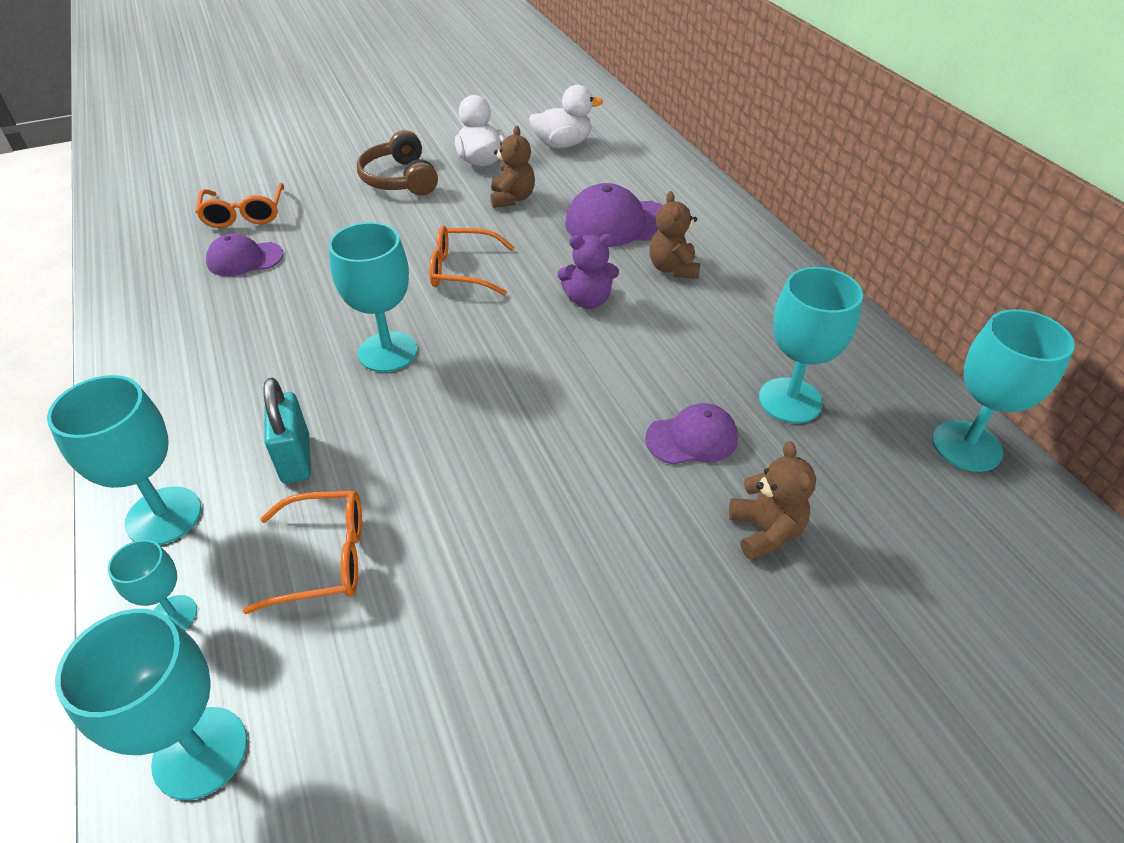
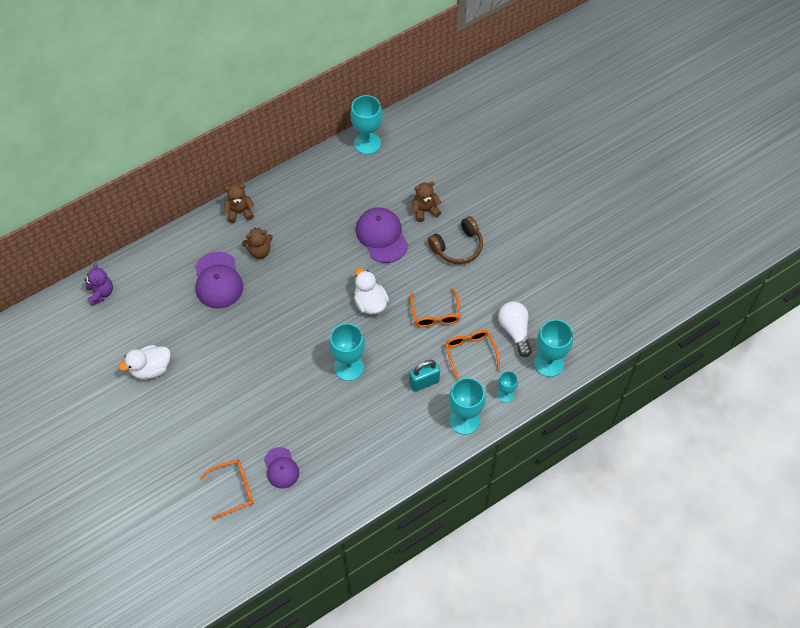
camera: 100 degrees left, 15 degrees up
(342, 679) = (515, 331): none -> white light bulb
(400, 179) = (180, 411): brown headphones -> brown headphones (457, 247)
(463, 270) = (276, 350): orange glasses -> orange glasses (435, 314)
(512, 198) = (197, 341): brown teddy bear -> brown teddy bear (239, 212)
(562, 144) = (124, 324): white duck -> white duck (370, 303)
(588, 300) = (293, 286): purple teddy bear -> purple teddy bear (101, 293)
(692, 438) = (382, 236): purple cap -> purple cap, size x1.59
(790, 400) = (352, 201): turquoise goblet -> none

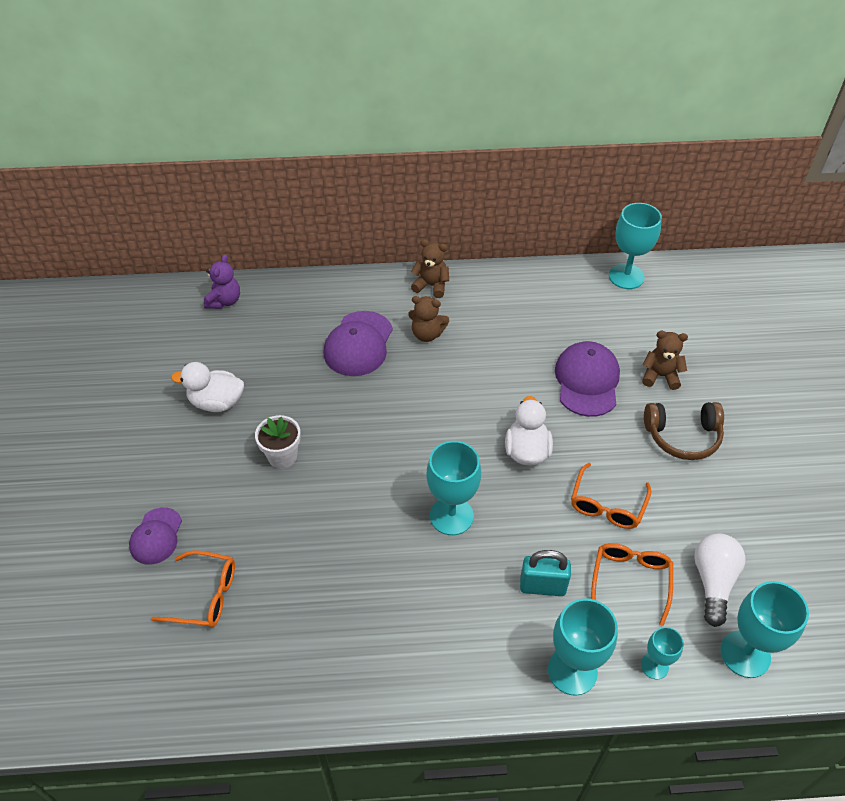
camera: 30 degrees right, 10 degrees down
(220, 383) = (282, 456): none -> white flower pot
(281, 468) = (282, 600): purple cap -> purple cap (156, 536)

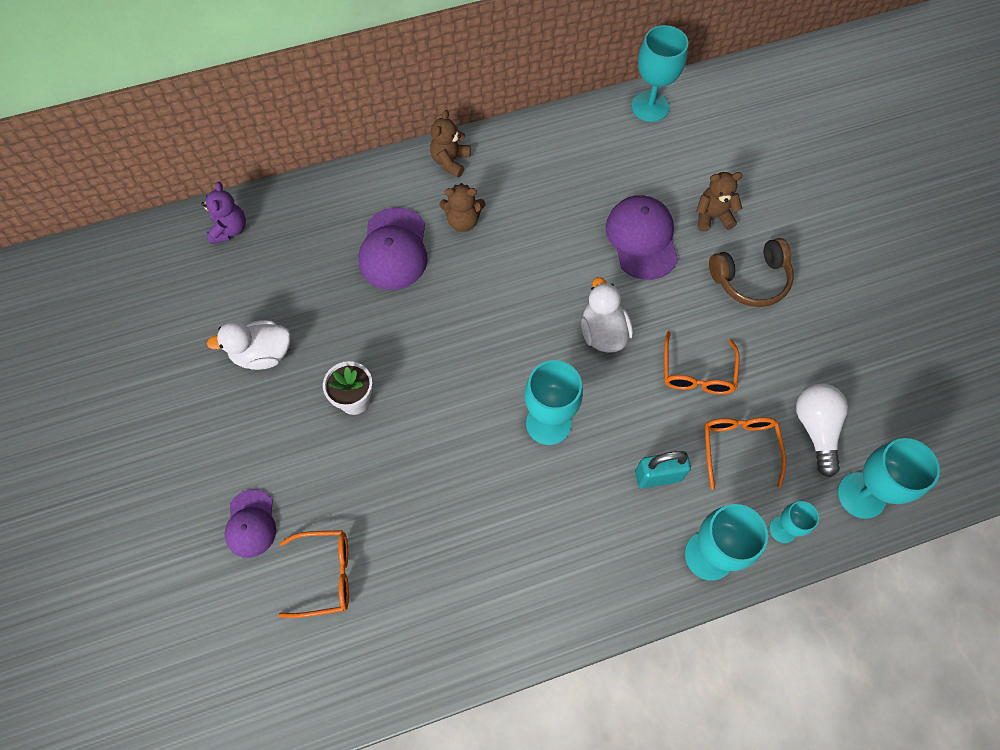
camera: 15 degrees left, 15 degrees up
(431, 285) = (450, 161): brown teddy bear -> brown teddy bear turned 75 degrees counterclockwise

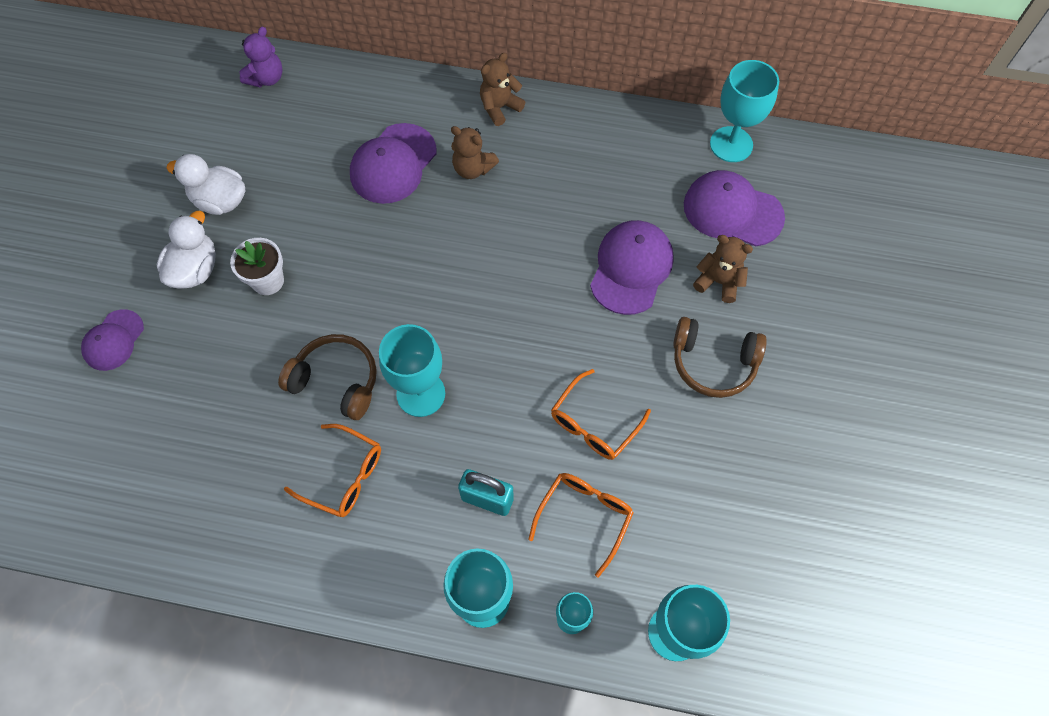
camera: 30 degrees right, 0 degrees up
(325, 575) = (141, 418): orange glasses -> orange glasses (344, 476)
(472, 451) = (336, 381): none -> brown headphones
(603, 333) = (530, 338): white duck -> white duck (195, 269)
(686, 157) = (732, 211): none -> purple cap
(815, 429) = (674, 542): white light bulb -> none

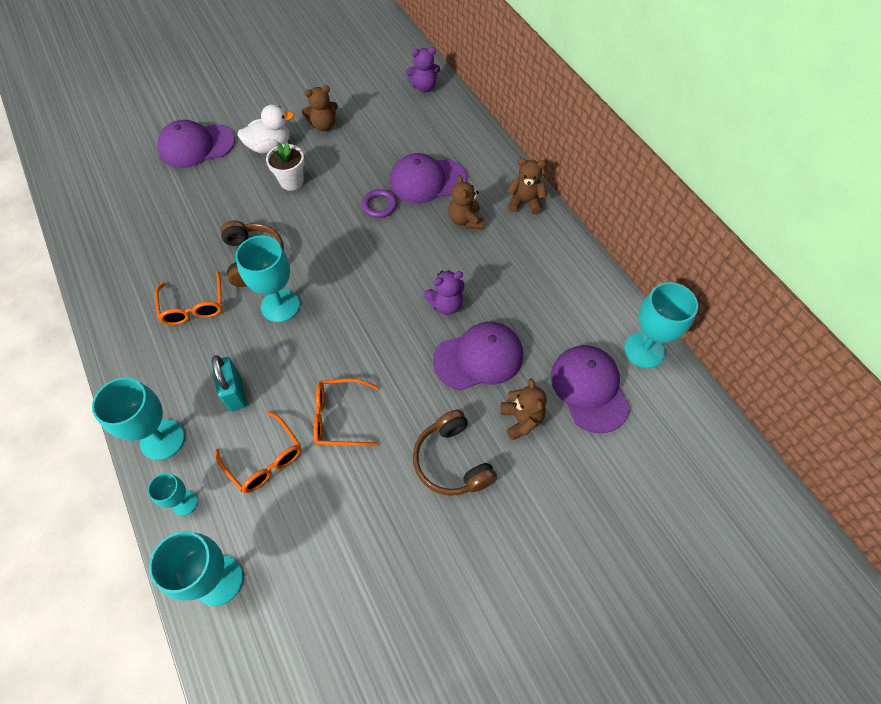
camera: 50 degrees right, 5 degrees down
(113, 340) = (196, 146): purple cap -> purple cap, size x1.59
(220, 201) = (323, 125): white duck -> brown teddy bear
(382, 225) = (379, 205): none -> purple ring
(552, 253) = (445, 304): none -> purple teddy bear
(584, 517) = (265, 459): orange glasses -> orange glasses turned 60 degrees clockwise

